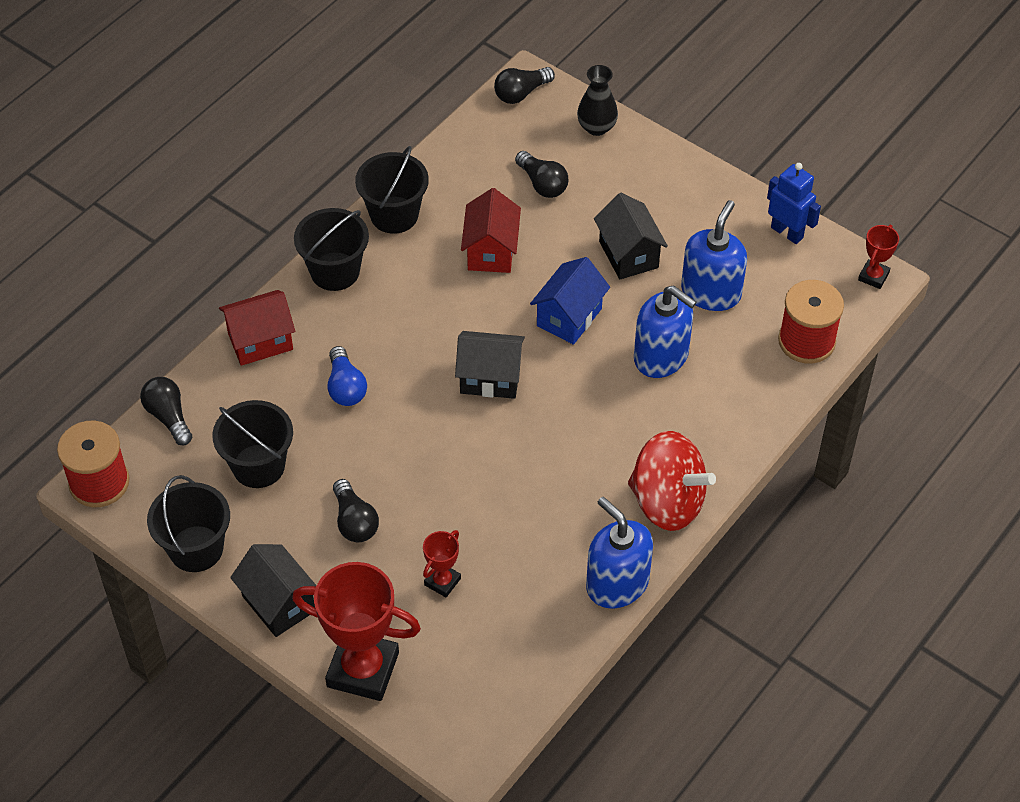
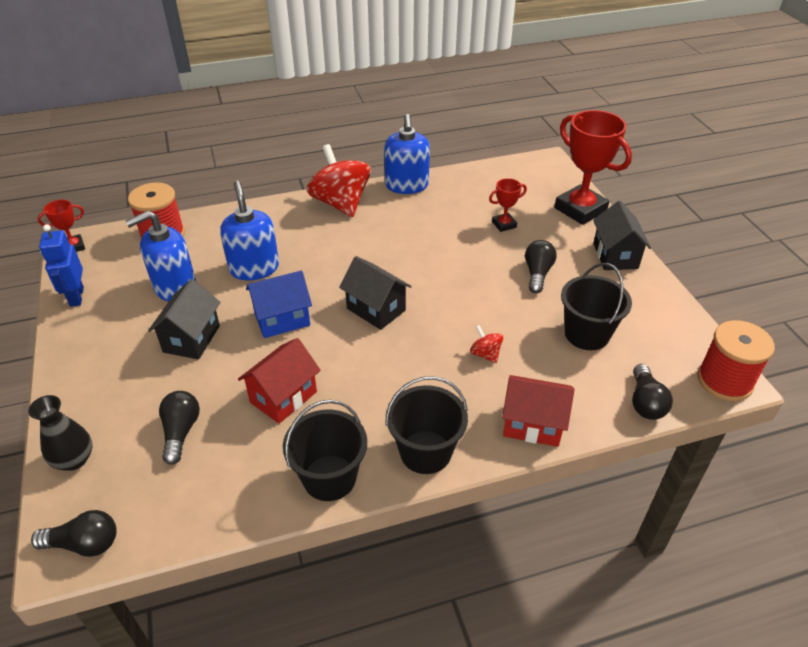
camera: 145 degrees left, 10 degrees down
(196, 549) = (660, 306): black bucket -> none
(345, 387) = (485, 354): blue light bulb -> red spinning top

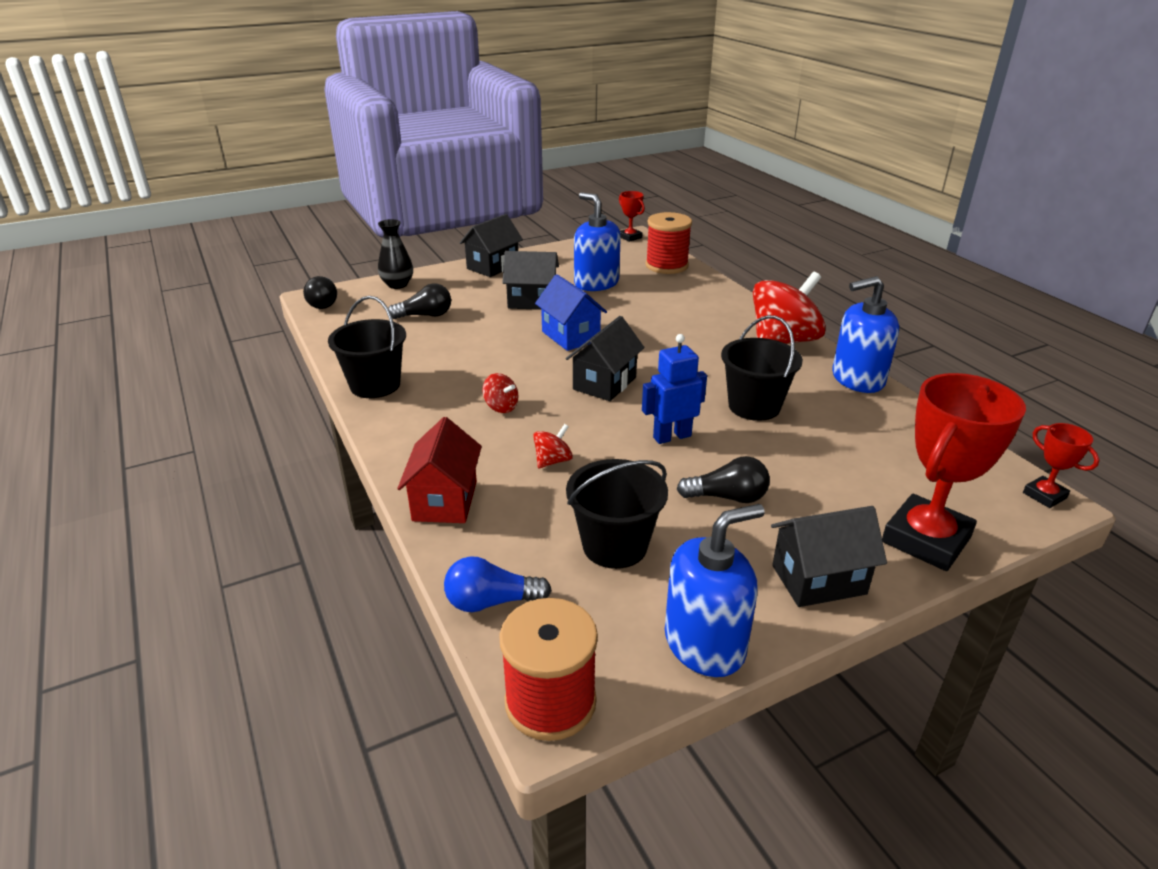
camera: 80 degrees right, 10 degrees down
(76, 297) = (568, 251): blue robot -> blue robot (672, 436)
(78, 364) = (493, 267): none -> black house
(254, 268) = (640, 312): blue soap dispenser -> blue soap dispenser (705, 644)
(283, 397) = (468, 351): red house -> none
(397, 379) = (501, 407): none -> red spinning top
(425, 452) = (404, 432): black bucket -> black bucket (754, 406)
(504, 224) = (825, 462): red trophy -> red trophy (1044, 495)
(645, 402) = (491, 602): black light bulb -> blue light bulb

